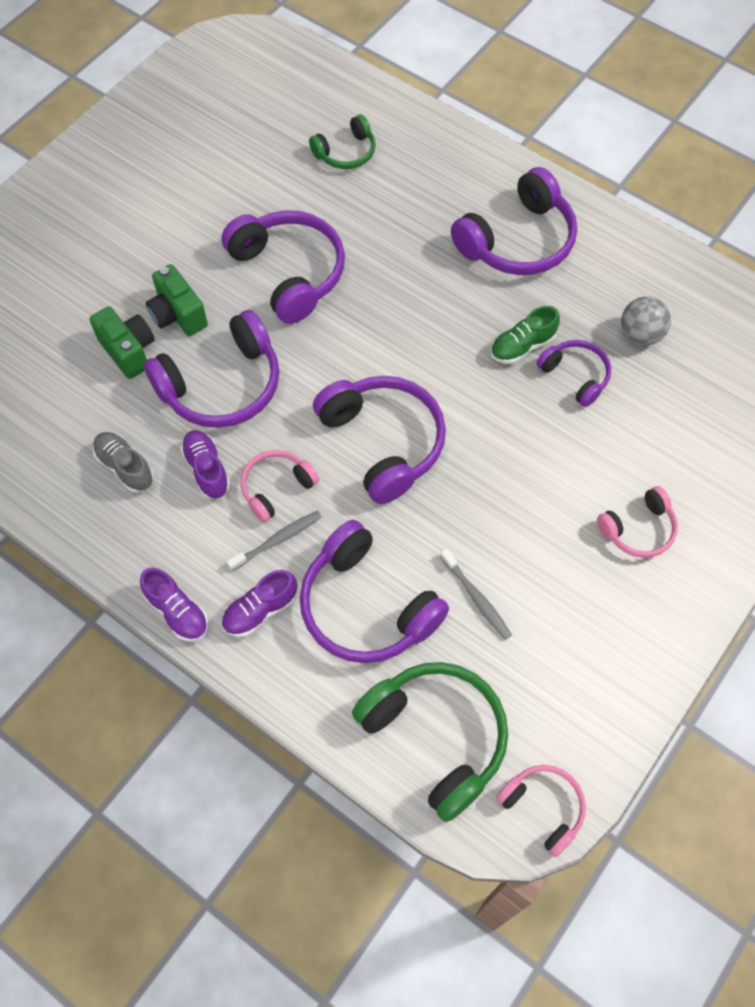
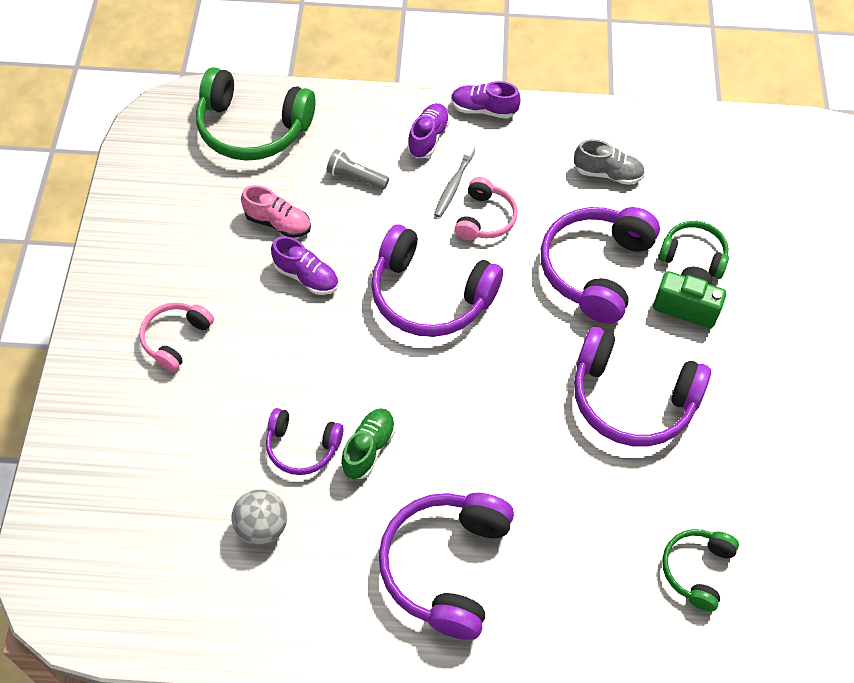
camera: 145 degrees right, 5 degrees down
(129, 351) = (693, 255): green camera -> green headphones
(207, 470) = (547, 203): purple shoe -> purple shoe (306, 277)
(366, 606) = (355, 177): purple headphones -> grey flashlight
(476, 598) = (278, 223): grey toothbrush -> pink shoe
(543, 808) = (156, 127): pink headphones -> none

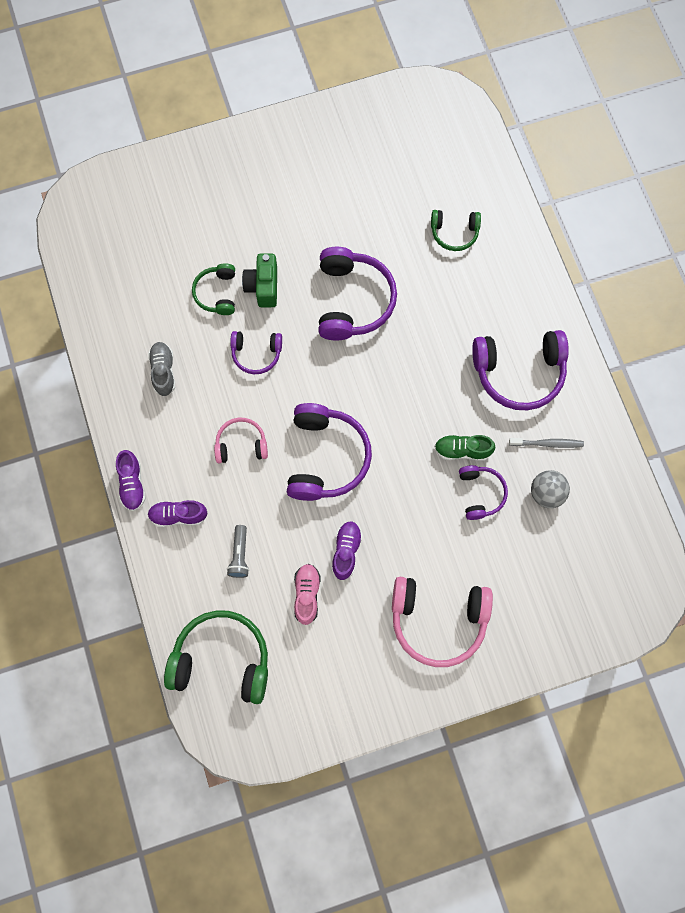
camera: 110 degrees left, 15 degrees up
(175, 339) = (438, 620): pink headphones -> pink headphones, size x1.79
(252, 128) = (222, 660): green headphones -> green headphones turned 75 degrees counterclockwise
(453, 185) = (218, 478): grey toothbrush -> grey toothbrush (547, 443)
(595, 269) = (256, 354): purple headphones -> purple headphones, size x0.56

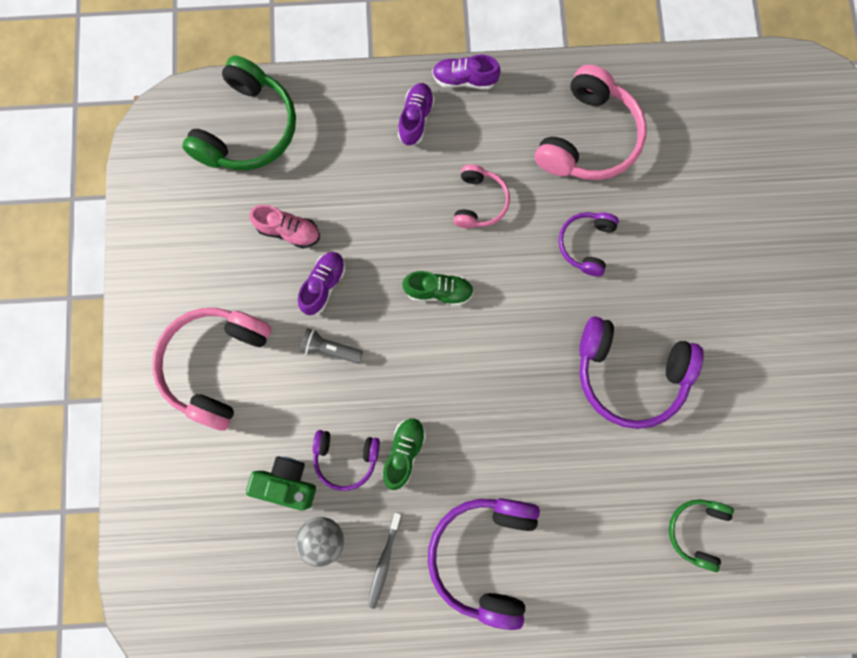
camera: 105 degrees right, 5 degrees up
(163, 371) = (588, 138): grey shoe -> pink headphones
(217, 293) = (674, 217): green headphones -> none
(239, 555) = (353, 172): grey flashlight -> grey flashlight (330, 349)
(263, 287) = (671, 272): green camera -> green camera (287, 483)
(326, 457) = (438, 291): purple headphones -> green shoe
(346, 551) = (323, 285): purple shoe -> purple shoe turned 90 degrees counterclockwise

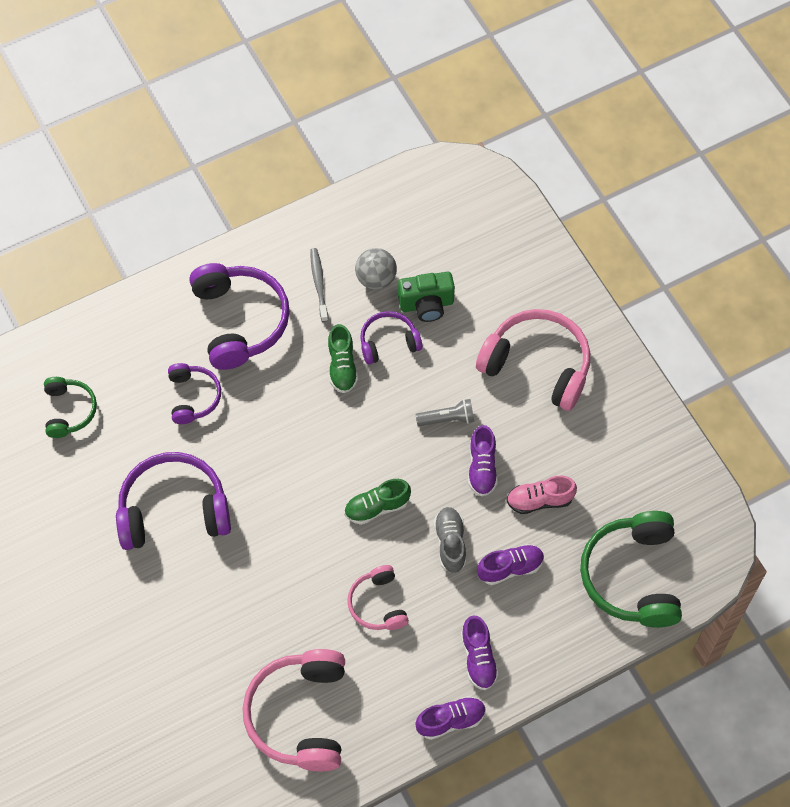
camera: 155 degrees right, 15 degrees down
(215, 365) = (537, 365): pink headphones -> pink headphones turned 60 degrees counterclockwise
(348, 182) = (510, 568): none -> purple shoe
(389, 228) = (450, 543): none -> grey shoe
(586, 244) = (259, 608): purple headphones -> purple headphones (193, 397)

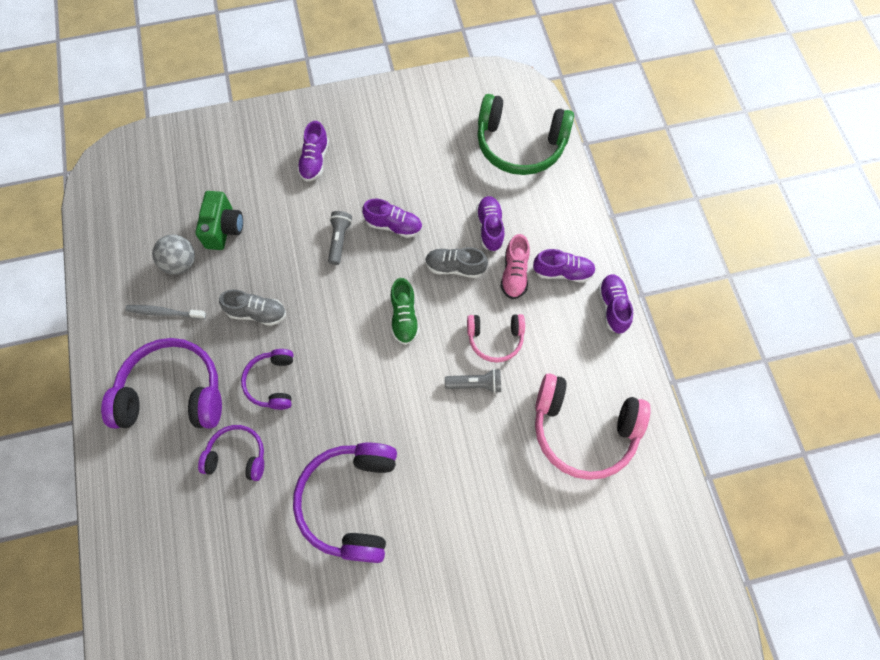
camera: 75 degrees left, 5 degrees up
(69, 410) = (205, 589): green headphones -> none
(322, 596) = (476, 384): none -> grey flashlight
(342, 366) = (257, 313): green shoe -> grey shoe
(388, 342) = (248, 268): purple headphones -> purple headphones (272, 382)
(537, 365) = (315, 160): pink headphones -> purple shoe
(539, 500) = (436, 191): pink shoe -> pink shoe (514, 274)

